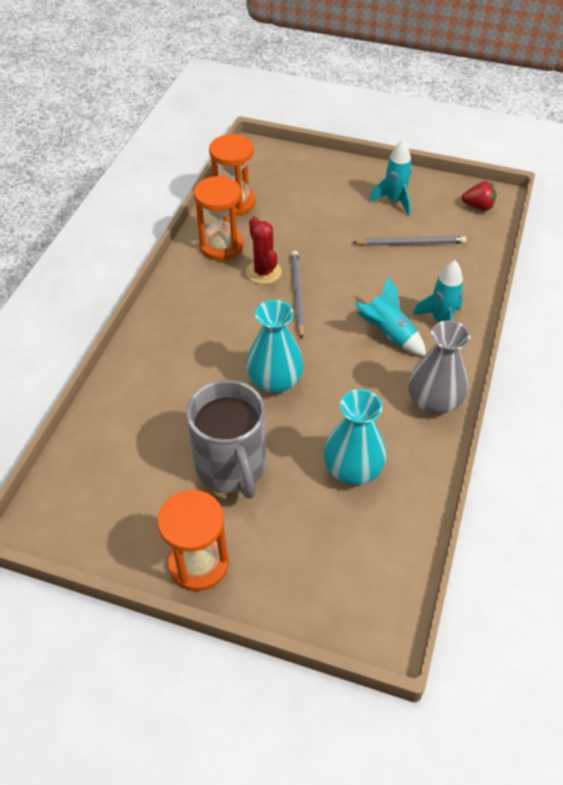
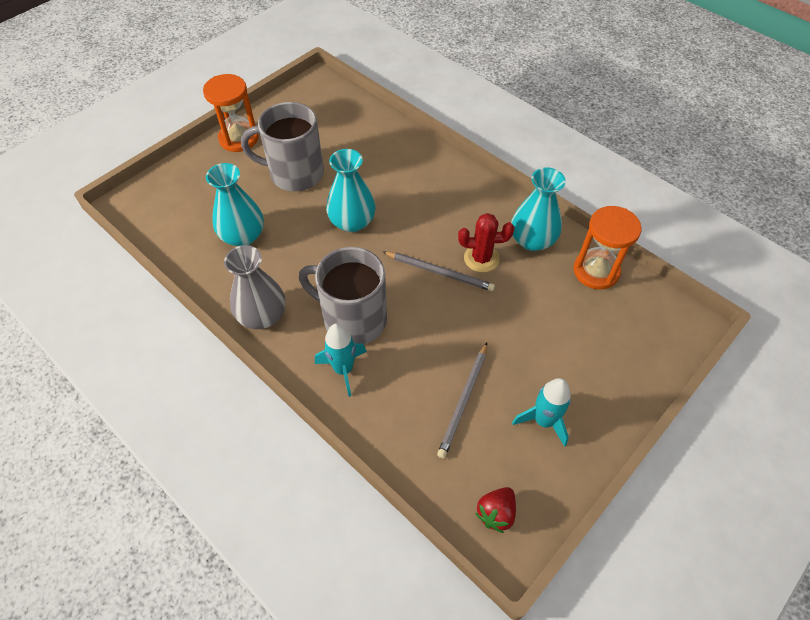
camera: 115 degrees right, 5 degrees up
(221, 246) = (532, 240): orange hourglass -> turquoise vase
(388, 334) = (353, 319): turquoise rocket -> grey mug

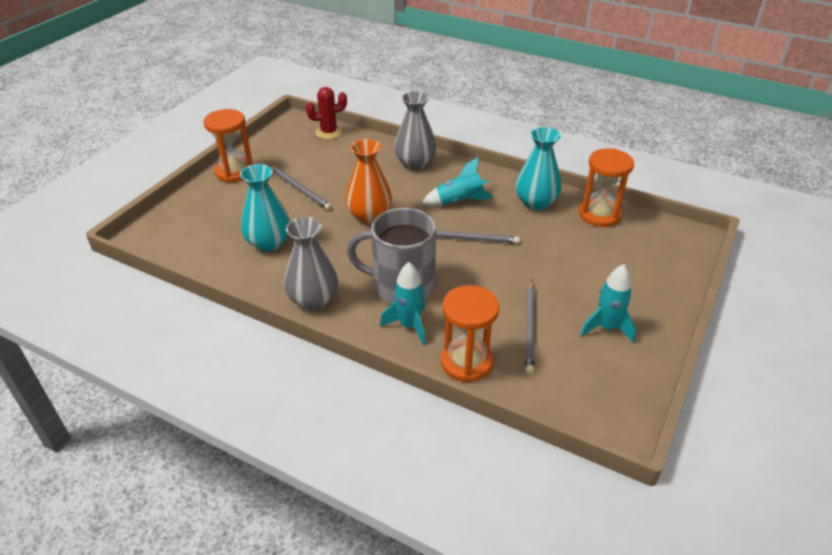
camera: 15 degrees left, 15 degrees down
(294, 173) = (300, 189): grey mug -> grey pencil
(352, 222) = (369, 215): turquoise vase -> orange vase
(383, 427) = (466, 362): none -> orange hourglass
(423, 161) = (415, 163): none -> grey vase
(450, 222) = (459, 201): none -> turquoise rocket
(481, 258) = (498, 222): red cactus -> red cactus (329, 132)
(496, 513) = (598, 404): red strawberry -> none

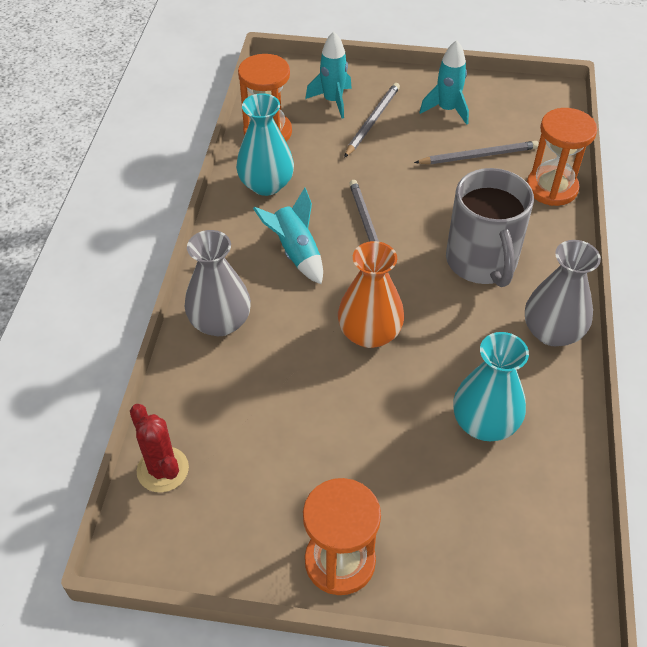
camera: 110 degrees left, 10 degrees up
(300, 189) = (347, 440): grey pencil -> grey pencil (372, 121)
(409, 325) = (534, 239): turquoise rocket -> turquoise rocket (333, 101)

